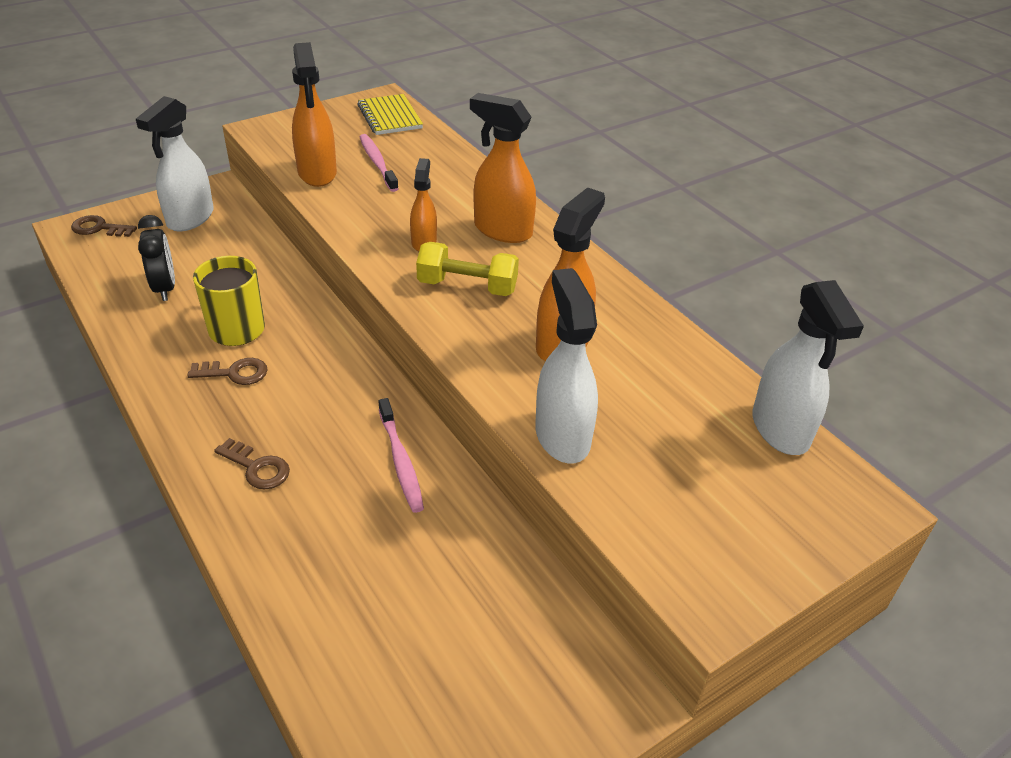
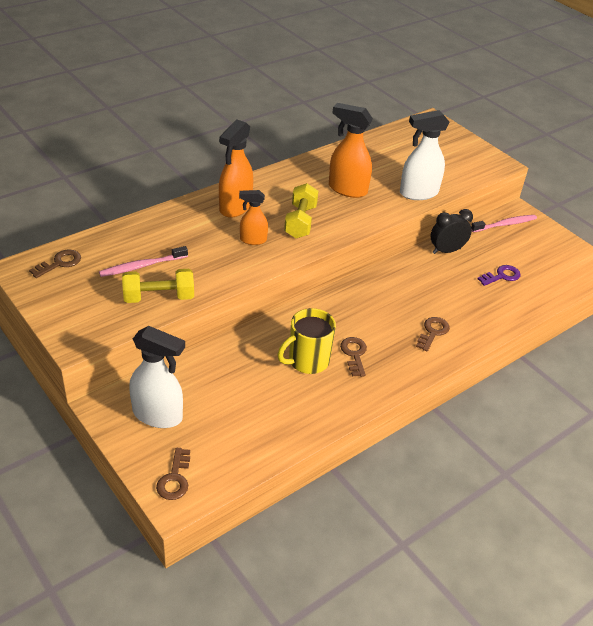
camera: 95 degrees left, 0 degrees up
(165, 288) = (263, 411): black clock -> black clock (446, 251)
(317, 173) = (159, 297): orange spray bottle -> yellow dumbbell
(390, 117) = (59, 263): yellow notebook -> brown key
(391, 604) = (501, 276): none -> purple key
(400, 461) = (411, 276): pink toothbrush -> pink toothbrush (504, 224)
(780, 430) = (394, 133): white spray bottle -> none

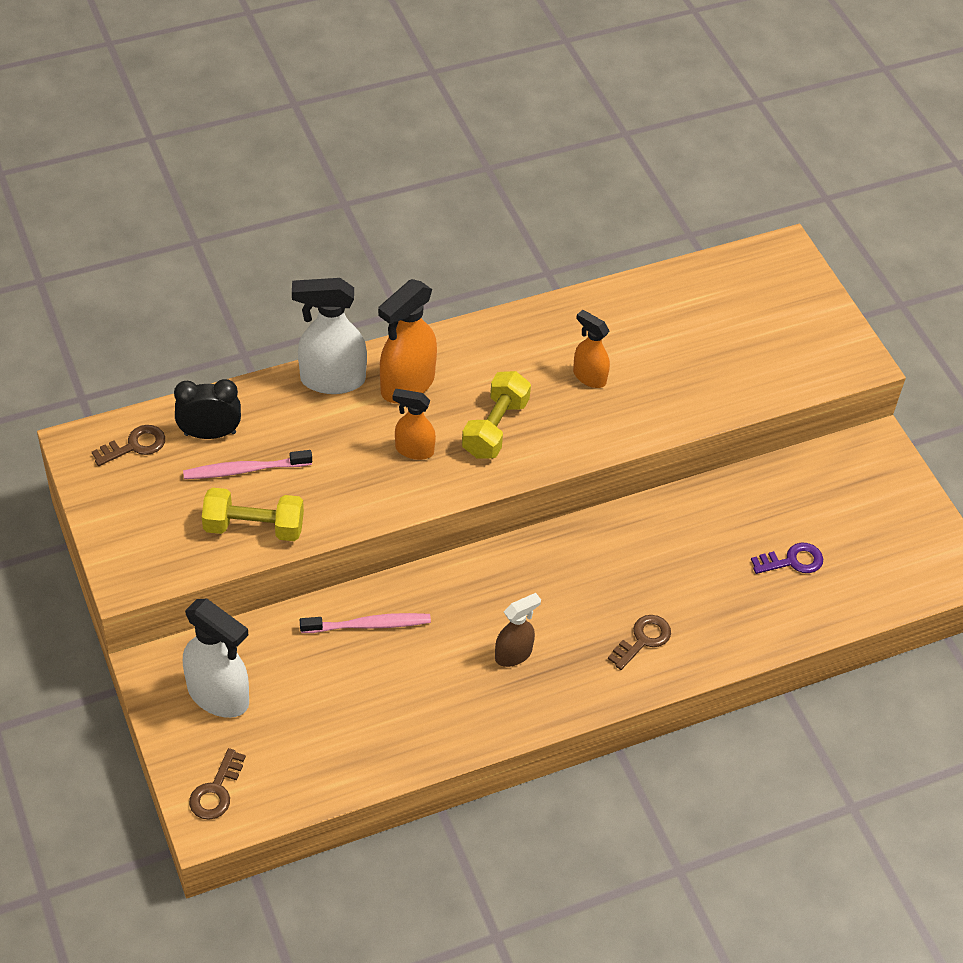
camera: 15 degrees right, 10 degrees up
(307, 361) = (444, 652): yellow mug -> none
(347, 189) = (589, 376): orange spray bottle -> orange spray bottle, size x0.60
(354, 354) = (514, 654): brown key -> brown spray bottle
(418, 193) = (698, 402): white spray bottle -> white spray bottle (332, 380)
(446, 251) = (724, 499): black clock -> black clock (210, 433)
(504, 224) = (842, 465): pink toothbrush -> pink toothbrush (368, 625)

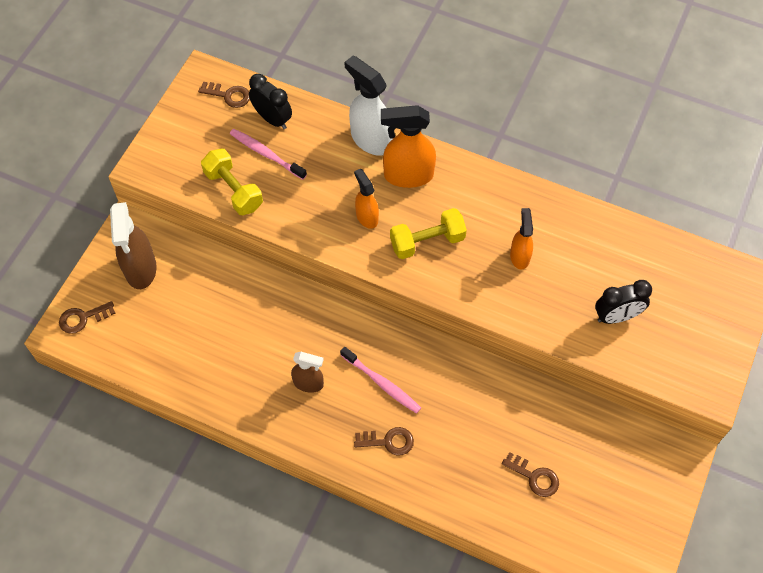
camera: 50 degrees right, 10 degrees up
(219, 696) = (140, 269): white spray bottle -> brown spray bottle
(368, 625) = (254, 297): pink toothbrush -> pink toothbrush (381, 383)
(724, 362) = (616, 316): none -> black clock
(792, 561) = (534, 477): purple key -> brown key

